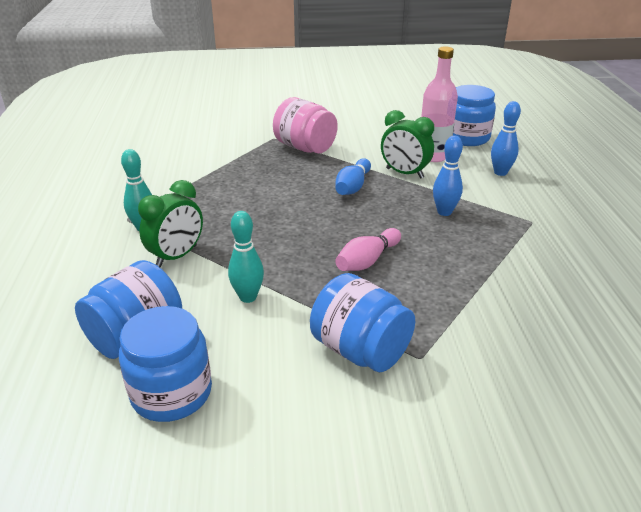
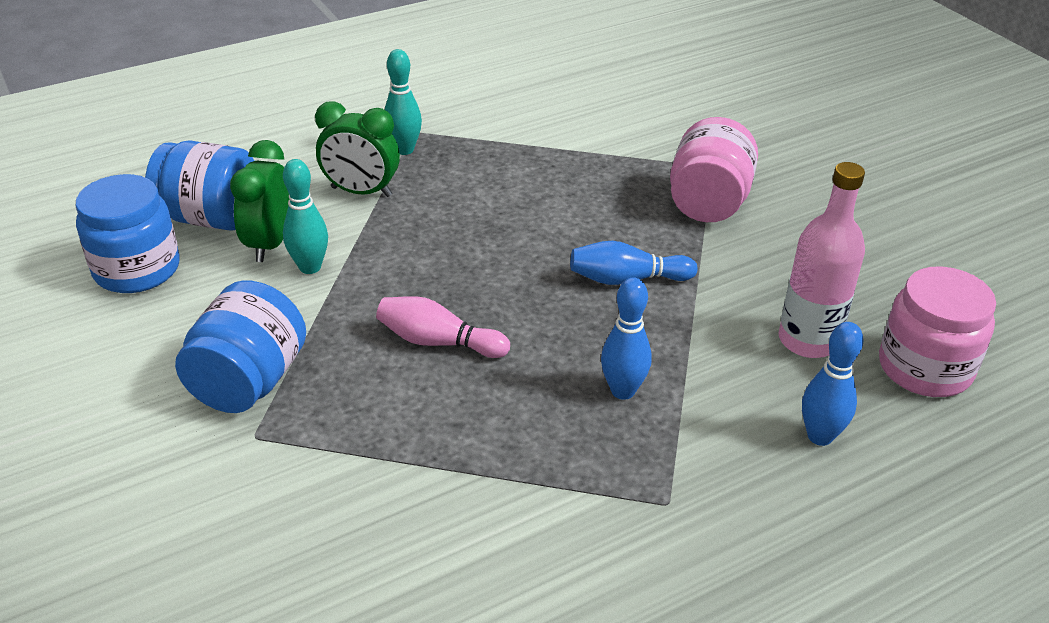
camera: 65 degrees right, 5 degrees up
(404, 173) = (714, 321): green clock -> green clock (270, 244)
(466, 137) = (924, 368): blue jar -> pink jar

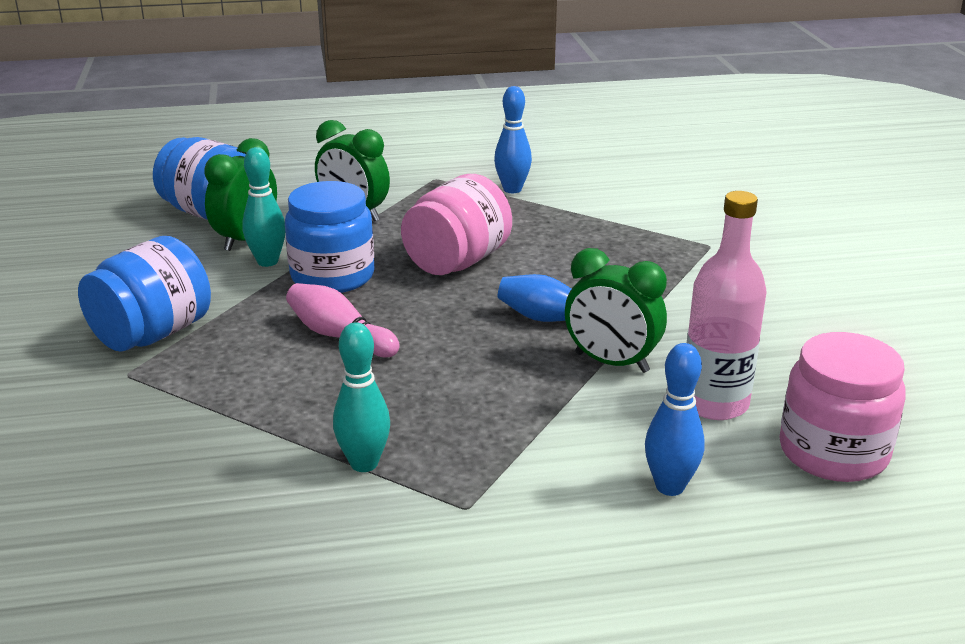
camera: 20 degrees right, 10 degrees down
(137, 269) = (124, 239): blue jar -> blue jar (332, 276)
(404, 150) = (416, 190): turquoise bowling pin -> turquoise bowling pin (364, 463)
(623, 391) = (488, 407): blue bowling pin -> blue bowling pin (512, 189)
(700, 316) = (611, 363): none -> green clock
(708, 203) = (686, 273): pink jar -> pink jar (457, 262)

